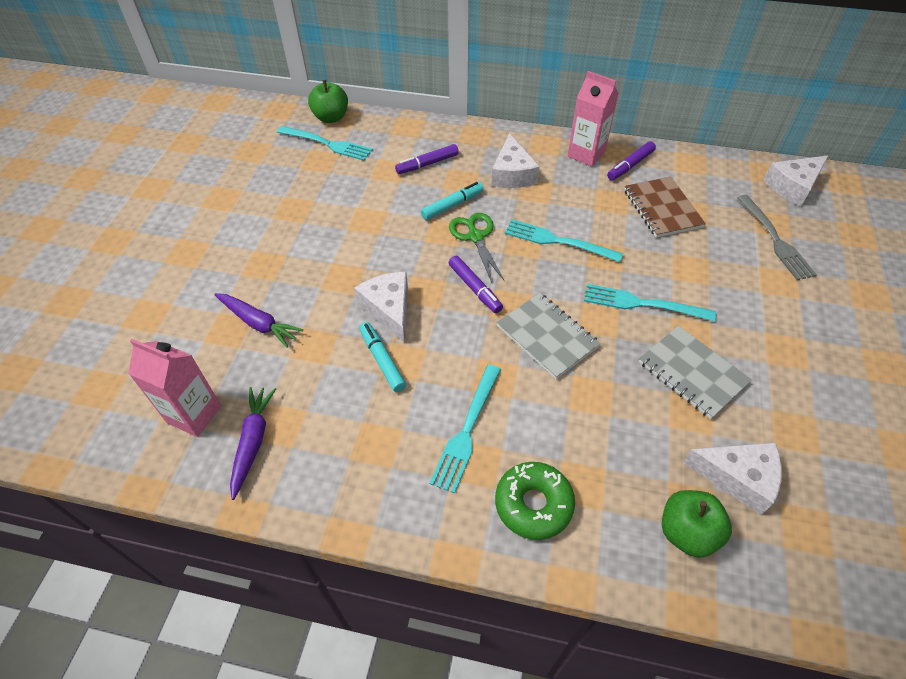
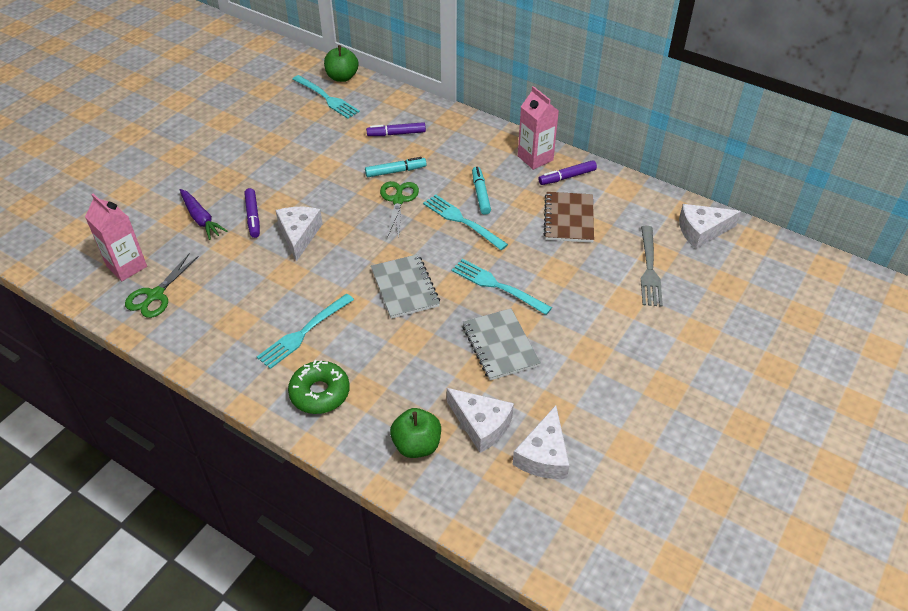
camera: 20 degrees right, 5 degrees down
(253, 441) = (155, 295): purple carrot -> green scissors
(382, 360) = (273, 269): turquoise marker -> turquoise marker (480, 194)
(475, 288) = (372, 238): purple marker -> purple marker (253, 217)
(512, 174) = (461, 159): white cheese -> white cheese (543, 455)

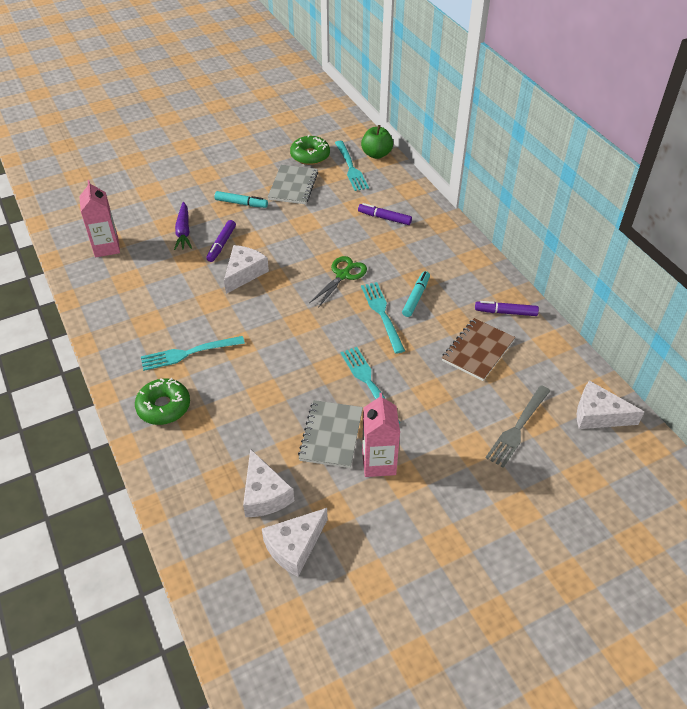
camera: 30 degrees right, 0 degrees up
(155, 295) = (109, 277): green scissors -> none
(276, 100) = (310, 156): none -> green donut
(395, 171) = (359, 250): turquoise marker -> turquoise marker (241, 203)
(405, 288) = (292, 351): grey notebook -> grey notebook (293, 186)
(416, 445) = (202, 485): green apple -> none
(535, 158) = (489, 284): pink carton -> pink carton (378, 463)

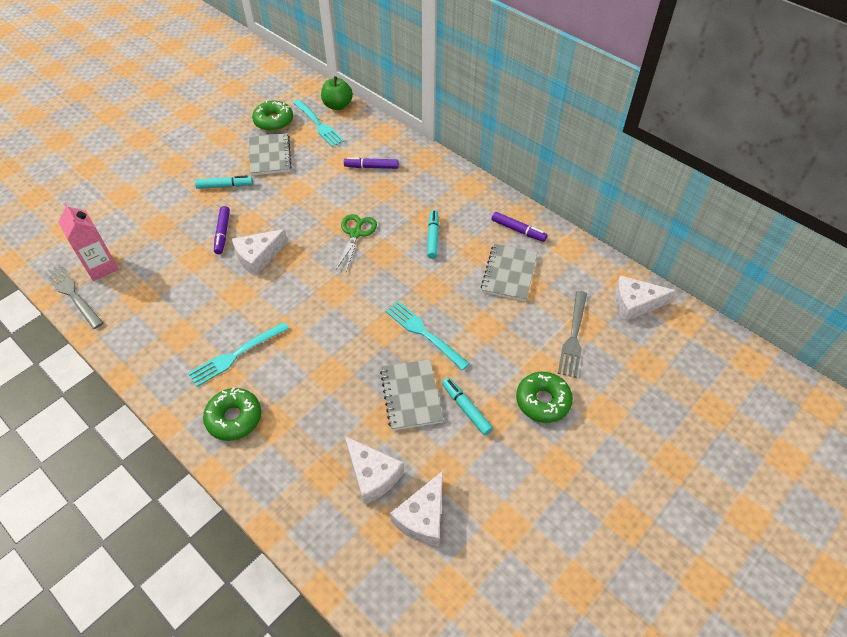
camera: 20 degrees left, 5 degrees up
(74, 264) = (73, 294): none -> grey fork
(183, 231) = (177, 229): purple carrot -> none
(244, 273) = (258, 257): white cheese -> white cheese turned 135 degrees counterclockwise
(378, 463) = (466, 409): pink carton -> turquoise marker
(382, 314) = (409, 262): turquoise fork -> none
(458, 479) = (543, 401): none -> green donut
(477, 350) = (509, 273): brown notebook -> grey notebook
(505, 312) = (518, 230): purple marker -> purple marker turned 135 degrees counterclockwise

